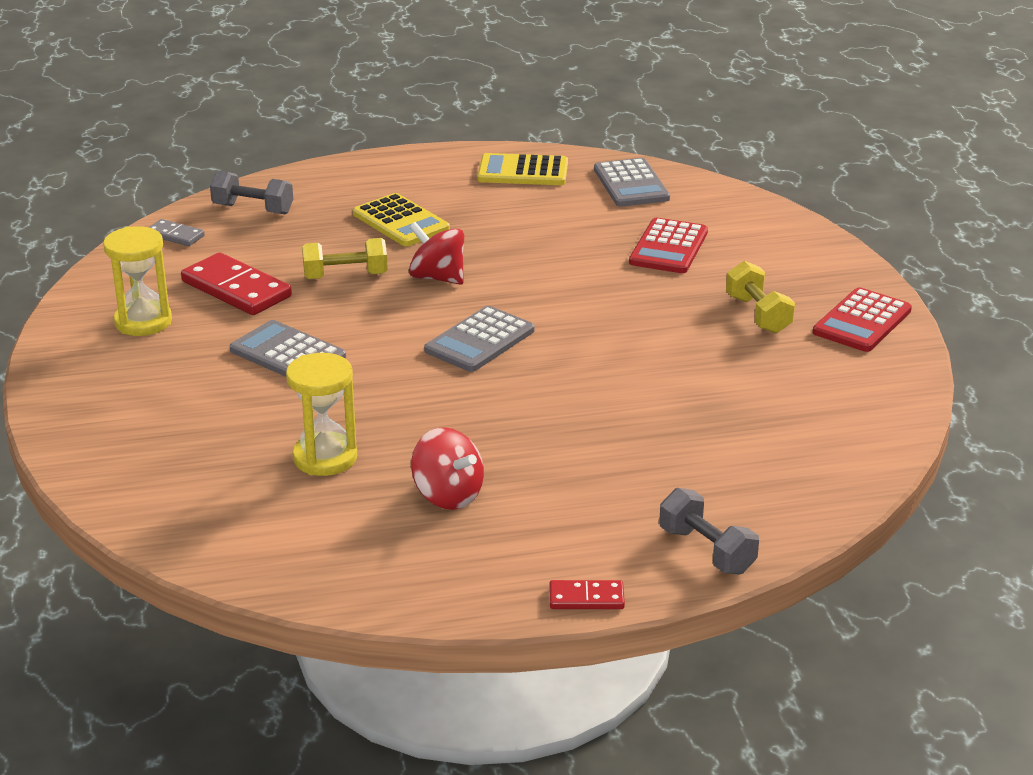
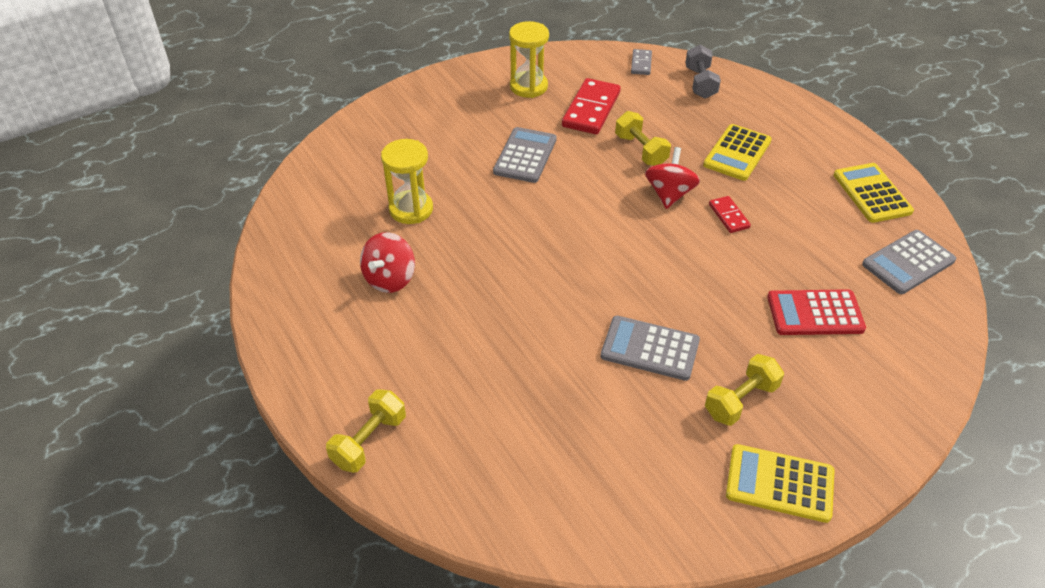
camera: 70 degrees right, 15 degrees up
(480, 341) = (594, 240): grey calculator -> grey calculator (650, 349)
(586, 598) = (292, 383): red domino -> red domino (729, 216)
(707, 550) = (369, 441): grey dumbbell -> yellow dumbbell
(862, 321) = (779, 484): red calculator -> yellow calculator

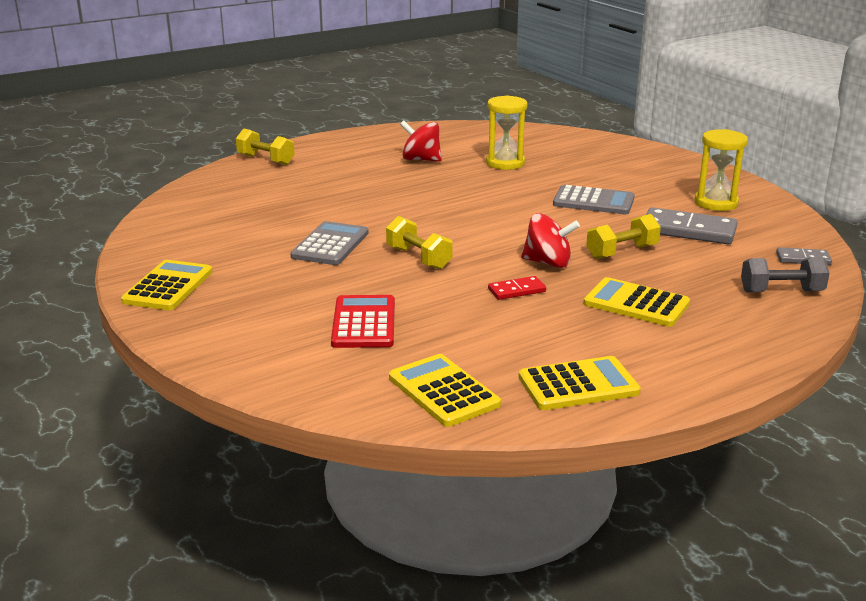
camera: 90 degrees right, 20 degrees down
(591, 109) = (688, 230): red domino -> grey domino
(741, 400) = (261, 278): yellow dumbbell -> yellow dumbbell (418, 258)
(908, 263) = (443, 391): grey calculator -> yellow calculator

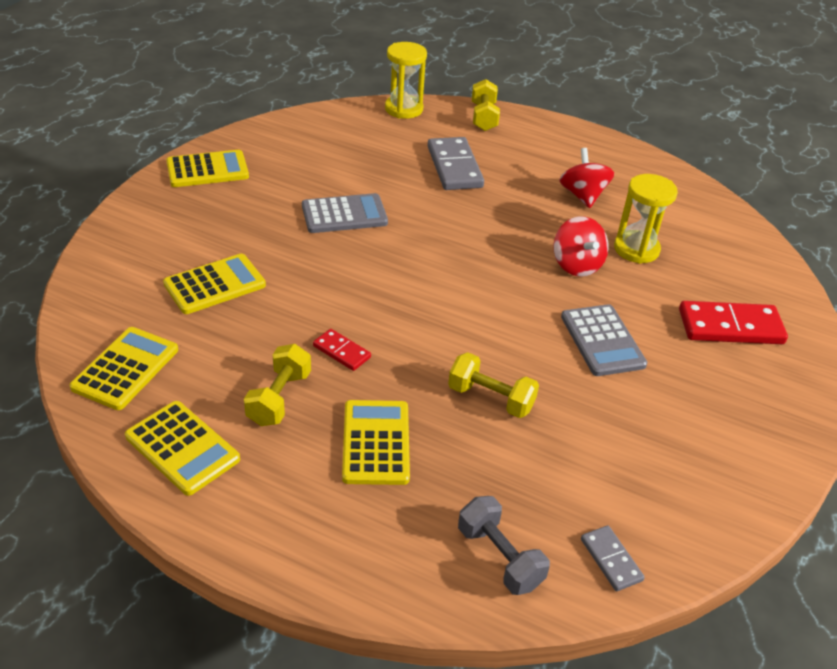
camera: 55 degrees right, 15 degrees up
(363, 323) = (215, 285): red calculator -> yellow calculator
(418, 258) = (360, 271): yellow dumbbell -> yellow dumbbell (279, 398)
(548, 262) = (419, 353): red spinning top -> red spinning top (576, 265)
(616, 163) = (730, 327): none -> red domino
(688, 230) = (597, 436): grey domino -> grey domino (454, 167)
(716, 203) = (703, 440): yellow hourglass -> yellow hourglass (404, 109)

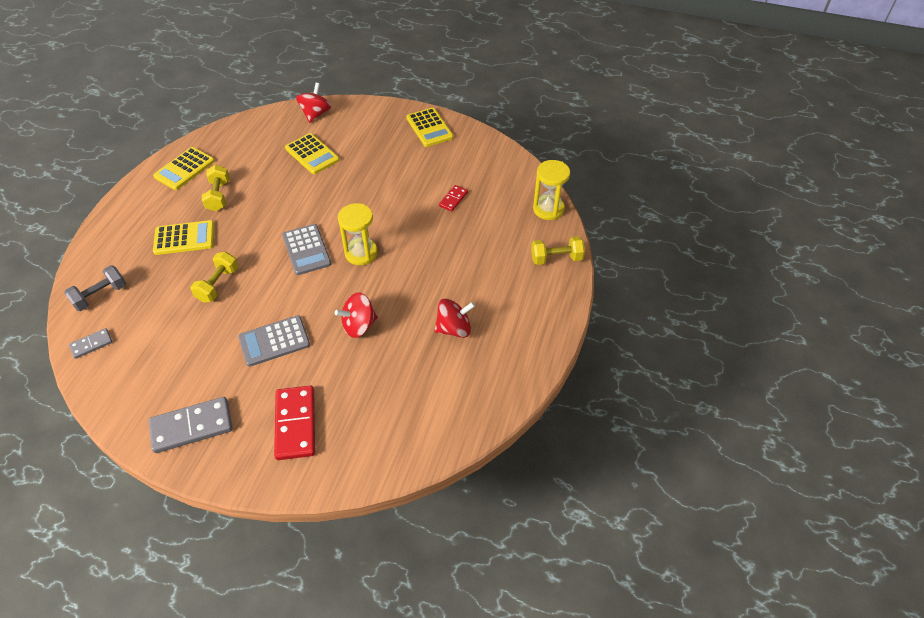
camera: 85 degrees right, 10 degrees up
(107, 275) = (315, 114): none -> red spinning top
(125, 368) = (240, 138): yellow calculator -> none
(279, 398) = (219, 196): yellow dumbbell -> yellow dumbbell turned 75 degrees clockwise
(341, 352) = (257, 214): red domino -> red domino (453, 199)
(344, 214) = (394, 196): grey calculator -> grey calculator (306, 250)
(454, 167) = (472, 246): grey domino -> grey domino (192, 426)
(636, 249) = (386, 364): yellow hourglass -> yellow hourglass (361, 253)

